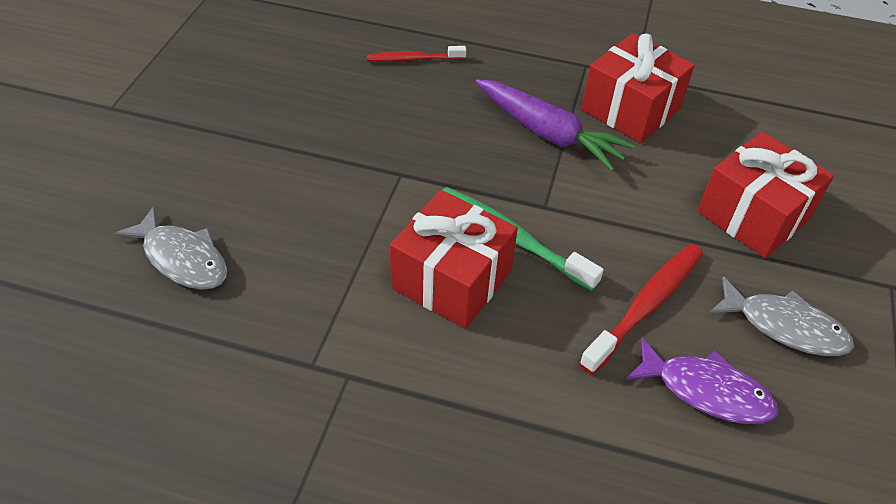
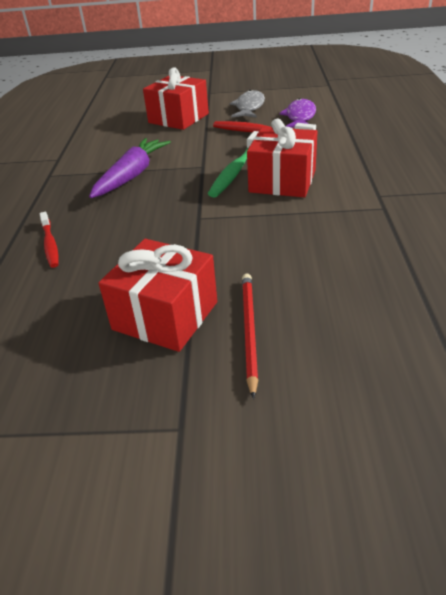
camera: 100 degrees left, 10 degrees down
(179, 166) = (249, 331): none -> red pencil
(182, 259) = (349, 287): grey fish -> none
(630, 109) = (97, 155): red gift -> red gift (165, 315)

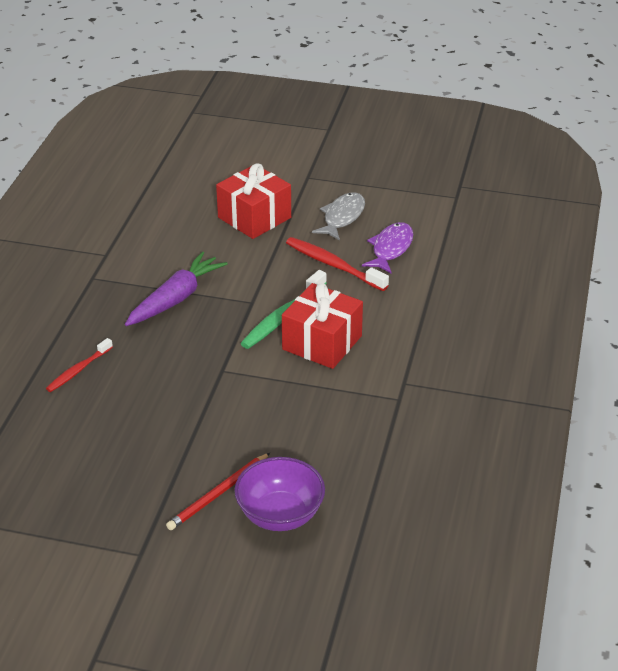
camera: 10 degrees right, 0 degrees up
(50, 244) = (78, 370): red toothbrush -> red toothbrush turned 45 degrees clockwise
(165, 315) = (158, 466): red gift -> none
(249, 331) = (218, 494): red pencil -> red pencil turned 150 degrees counterclockwise
(335, 338) = (280, 515): none -> purple bowl

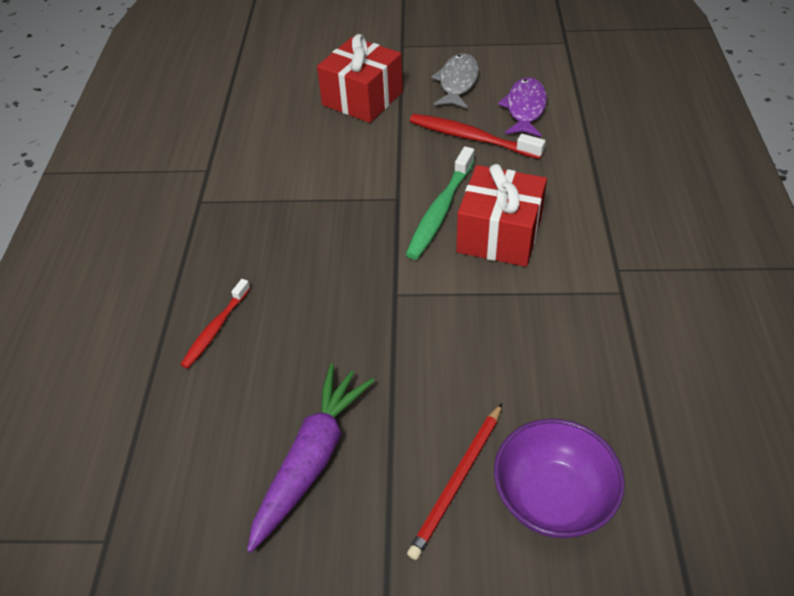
camera: 10 degrees left, 10 degrees up
(176, 298) = (307, 210): purple carrot -> purple carrot (312, 459)

